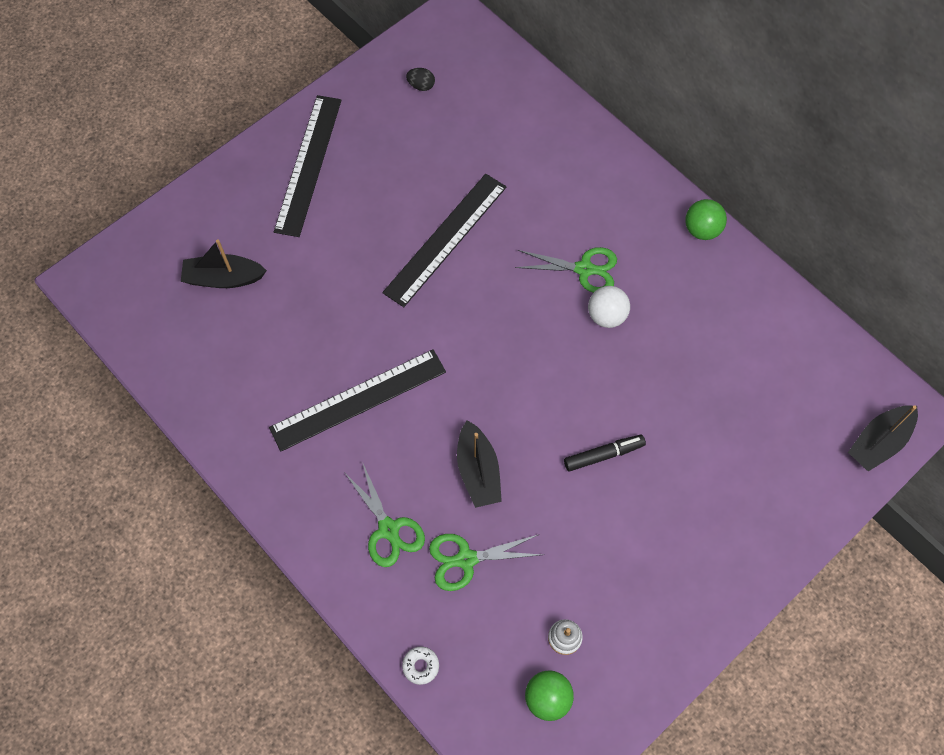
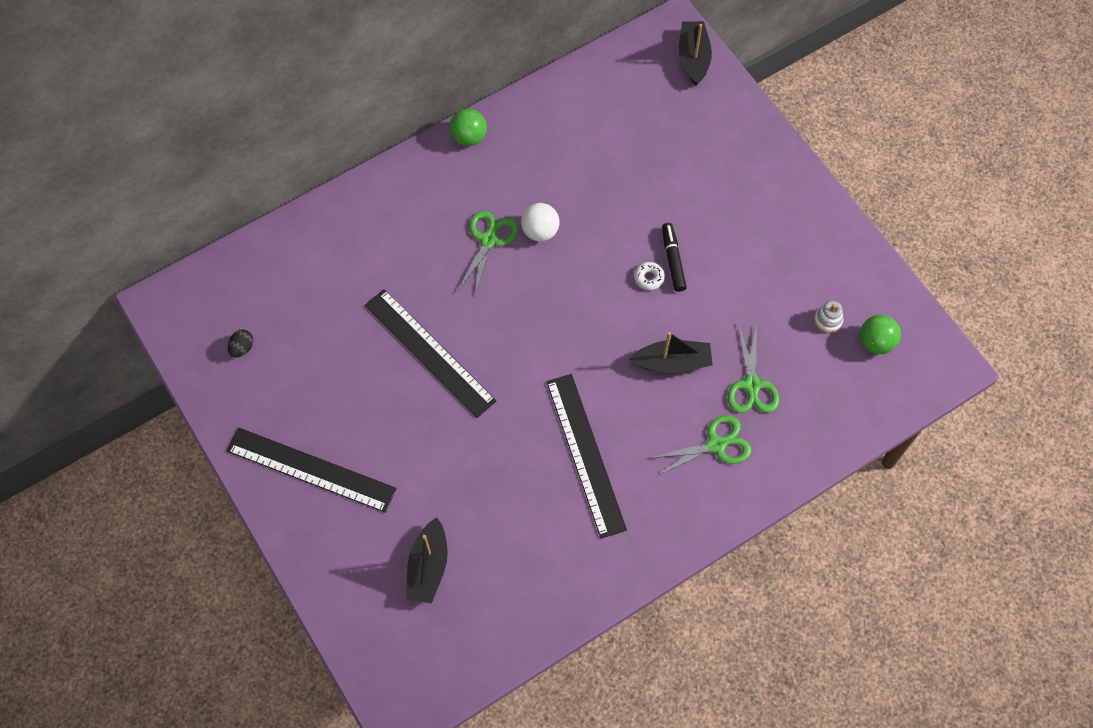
camera: 80 degrees left, 0 degrees up
(420, 666) = (840, 435): white donut -> white donut (649, 278)
(878, 442) = (693, 58): black boat -> black boat turned 150 degrees counterclockwise

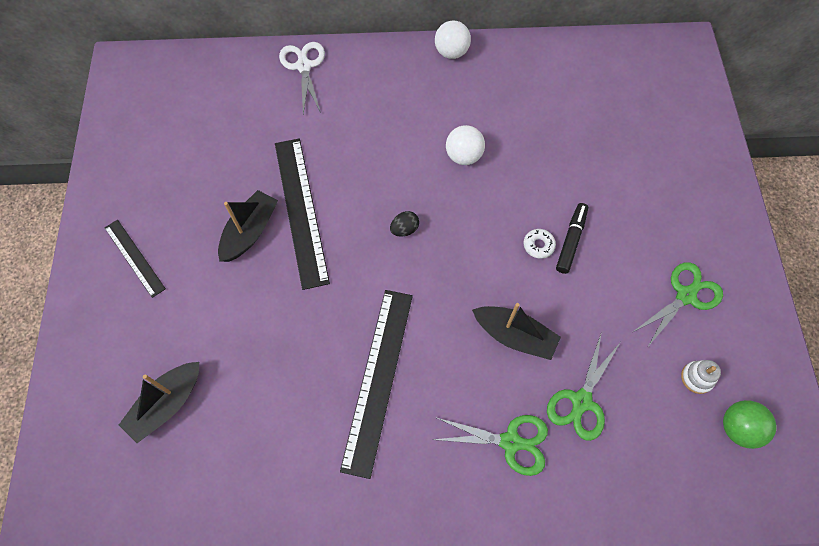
camera: 30 degrees right, 0 degrees up
(242, 348) = (155, 129): black egg -> black egg (404, 229)
(311, 469) = (134, 258): black ruler -> black ruler, size x0.56
(340, 218) = (304, 66): none -> white scissors
(469, 137) = (451, 52): green ball -> white ball
(488, 239) = (414, 141): green scissors -> green scissors (685, 295)
(693, 58) = (691, 77): black boat -> black boat (250, 232)

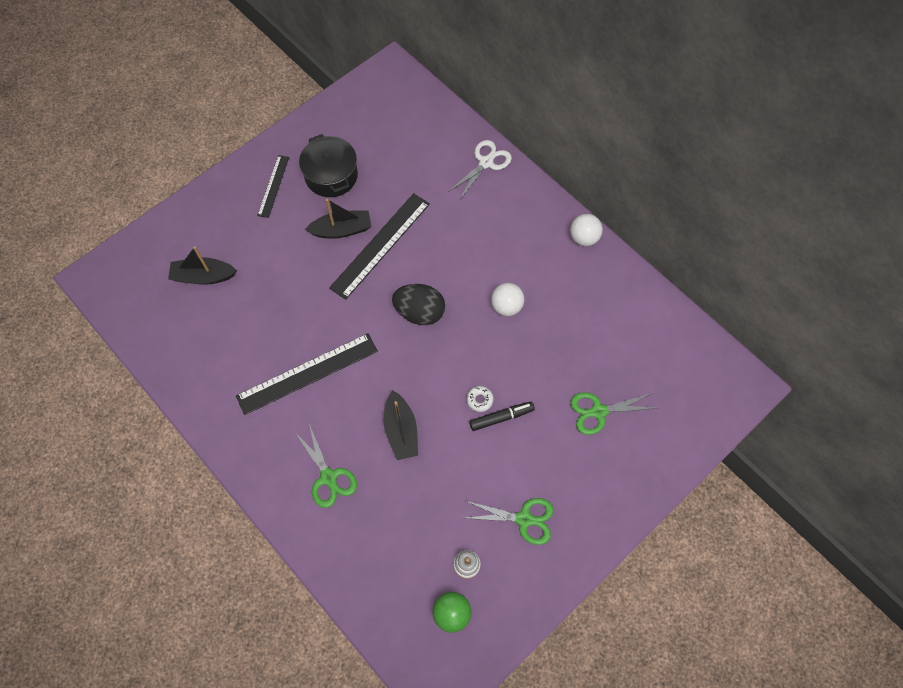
camera: 50 degrees right, 0 degrees up
(180, 197) = (331, 176): none -> black pot
(404, 229) = (419, 312): black egg -> black egg, size x2.08
(581, 401) = (389, 501): green scissors -> green scissors (598, 411)

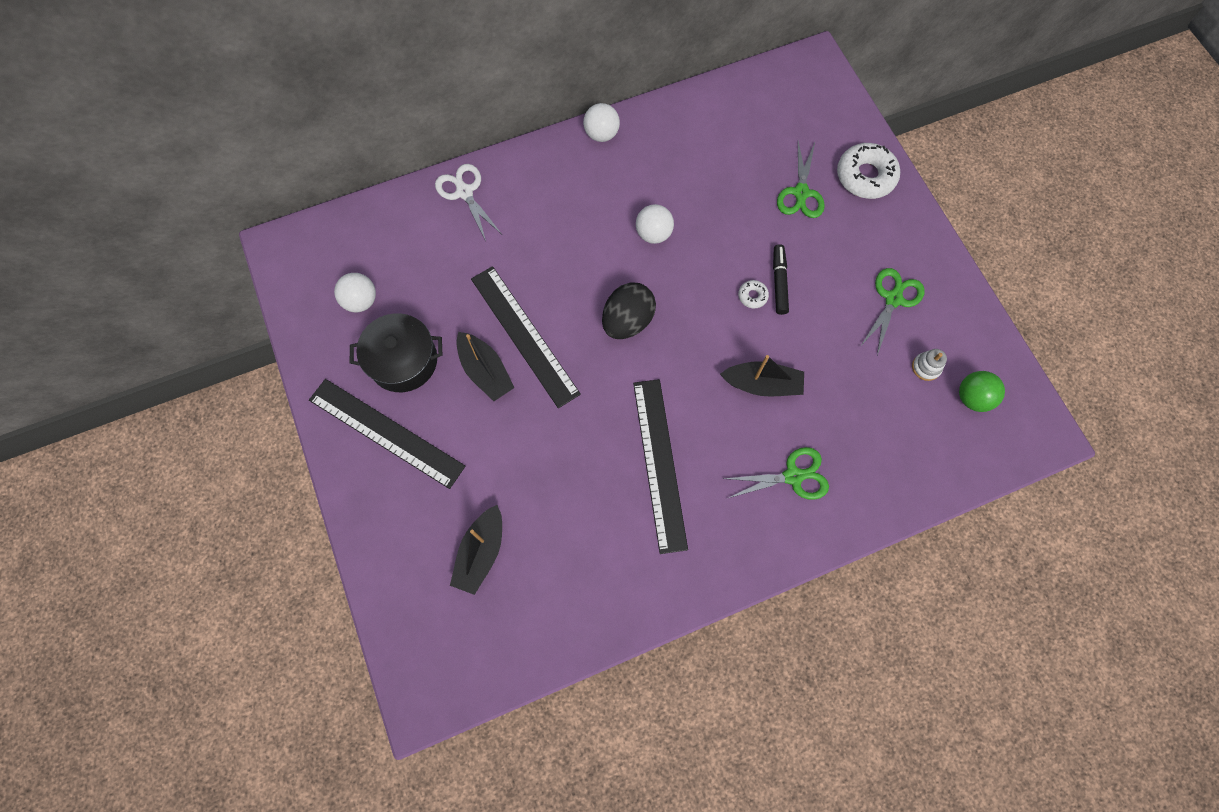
camera: 70 degrees left, 5 degrees up
(273, 186) = (386, 433): black ruler -> black ruler, size x1.79
(342, 230) = (485, 371): black boat -> black boat turned 135 degrees clockwise
(368, 132) = (361, 301): none -> white ball
(642, 463) = (865, 176): none -> white donut

